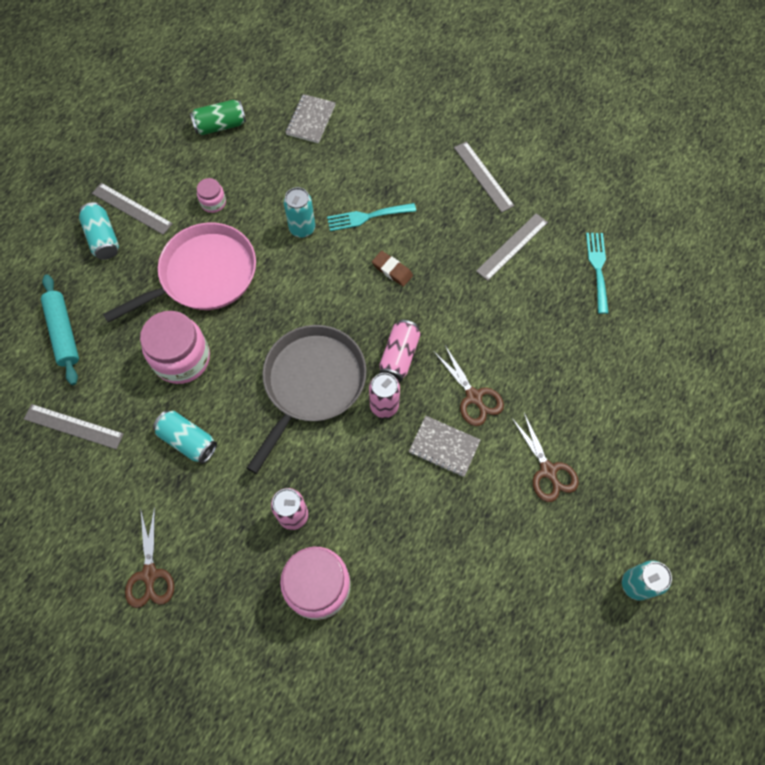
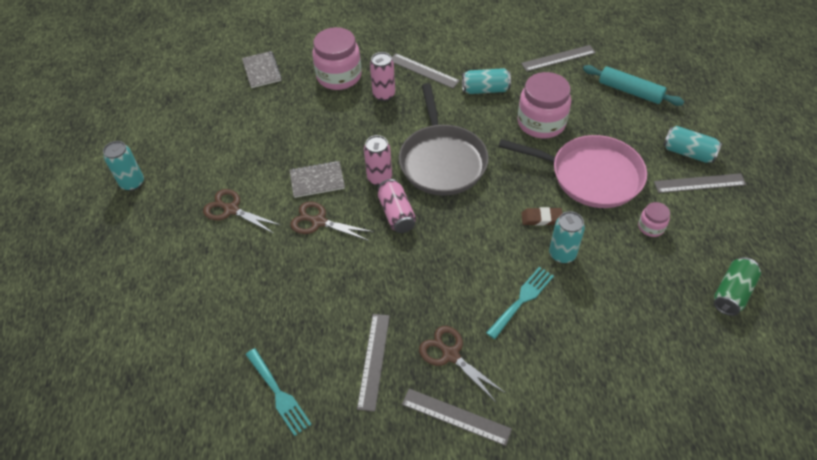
camera: 145 degrees right, 15 degrees down
(149, 574) = (437, 32): brown scissors -> brown scissors (451, 355)
(204, 275) = (591, 176): pink pan -> pink pan turned 90 degrees counterclockwise
(222, 520) = (423, 70): none -> grey ruler
(310, 120) = (669, 357): grey notebook -> grey notebook (262, 71)
(392, 270) = (459, 270): brown eraser -> brown eraser (541, 218)

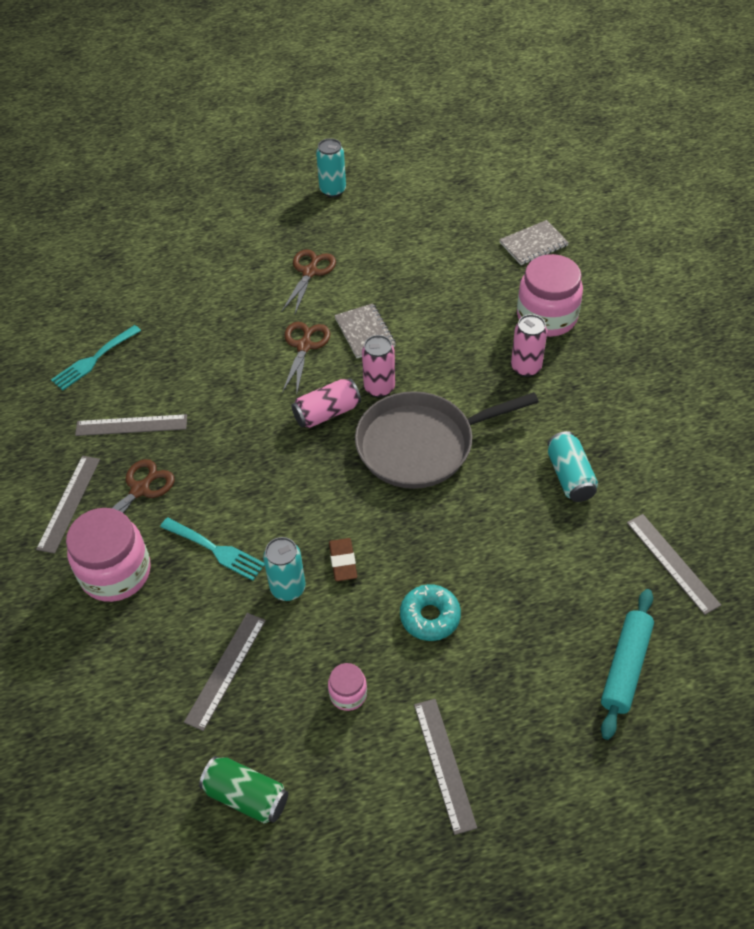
camera: 80 degrees right, 0 degrees up
(423, 70) = (587, 401): grey ruler -> grey ruler (226, 670)
(541, 123) = (520, 549): pink jar -> pink jar (116, 572)
(591, 176) = (430, 617): pink pan -> turquoise donut
(688, 153) = (506, 750): turquoise can -> none

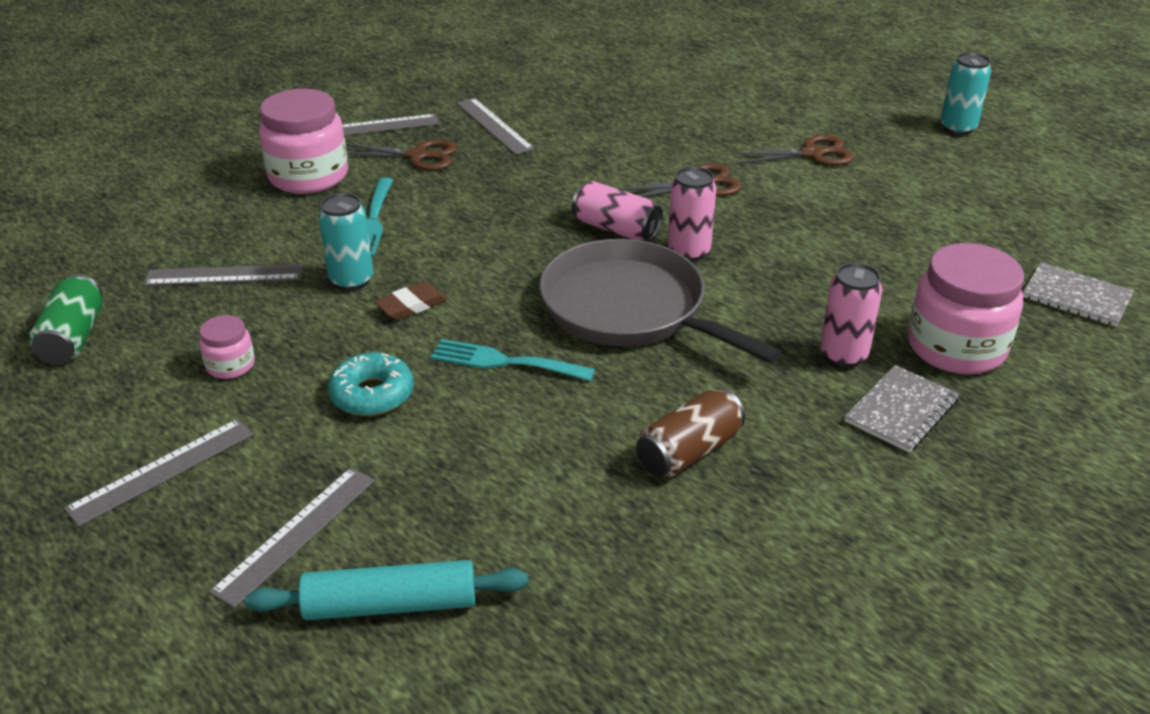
camera: 60 degrees right, 15 degrees down
(93, 360) = (557, 81): turquoise fork -> turquoise fork (504, 362)
(365, 332) = (763, 216): grey notebook -> grey notebook (901, 411)
(570, 476) = (689, 451): turquoise can -> brown can
(672, 563) = (613, 608): grey ruler -> grey ruler (296, 534)

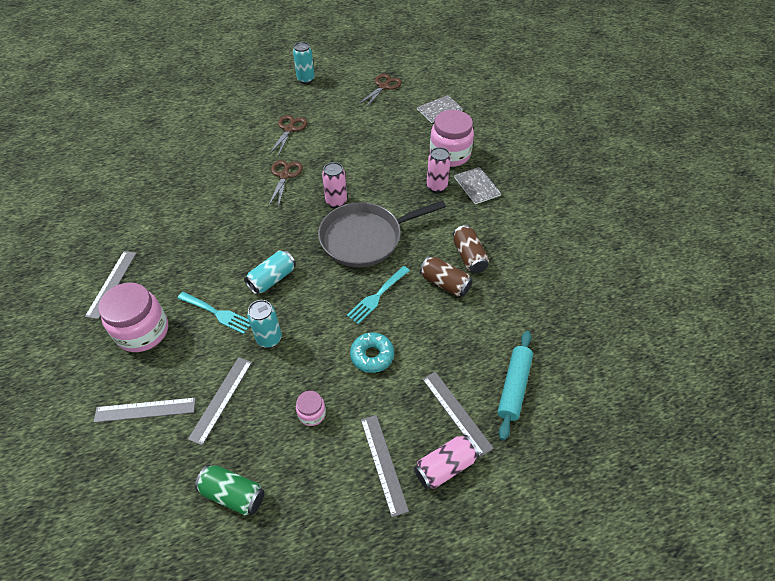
camera: 65 degrees left, 15 degrees up
(412, 305) = (309, 319): brown eraser -> none
(417, 156) = (164, 273): brown scissors -> brown scissors (383, 86)
(469, 245) = (272, 279): none -> turquoise can
(494, 126) = (160, 230): grey ruler -> grey ruler (145, 410)
(593, 436) = (445, 283): none -> brown can
(616, 229) = (299, 218): pink can -> pink can (445, 467)

